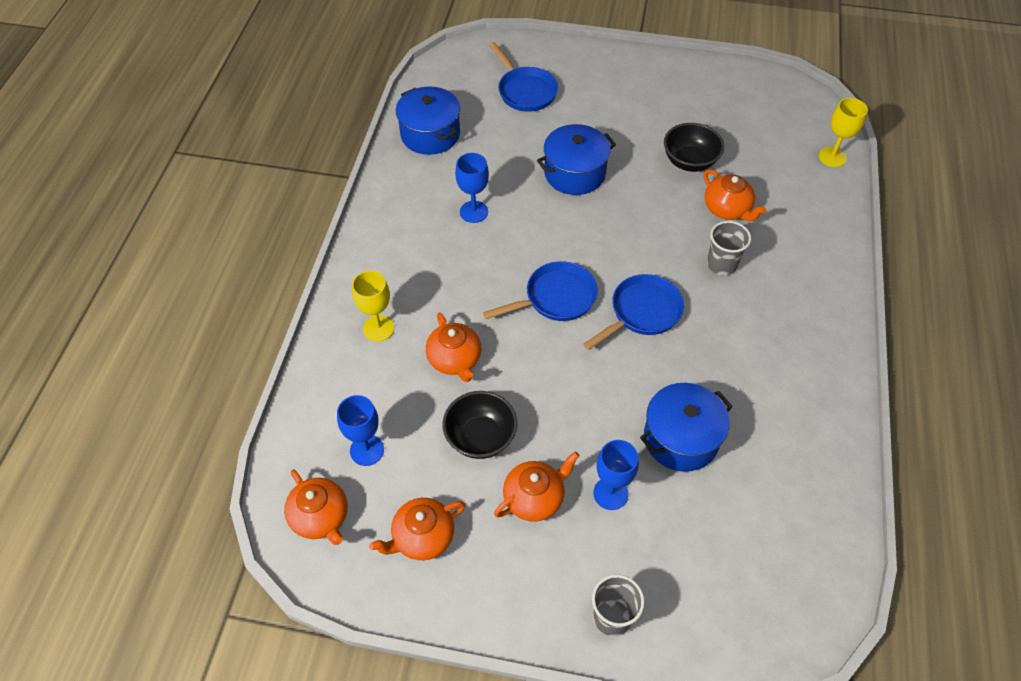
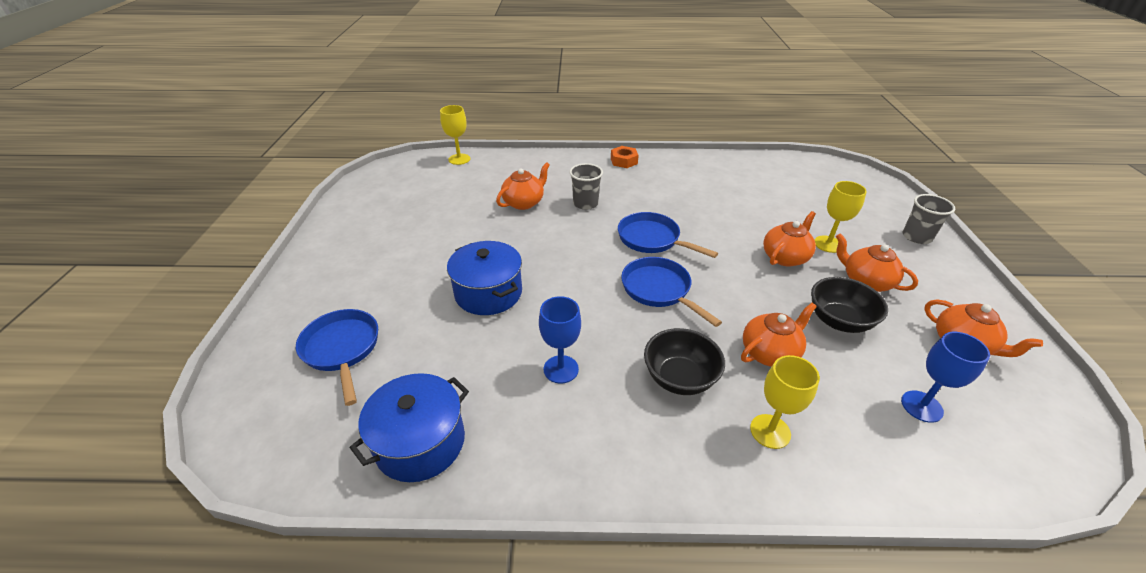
camera: 100 degrees left, 15 degrees down
(321, 517) = (1023, 430): orange teapot -> orange teapot (785, 257)
(525, 91) = (342, 349): blue pan -> blue pan turned 75 degrees counterclockwise
(610, 493) = (828, 244): blue goblet -> yellow goblet
(681, 438) = (758, 216): blue pot -> none
(689, 161) = (467, 223): black bowl -> black bowl (679, 378)
(832, 324) = (624, 161): none -> orange nut

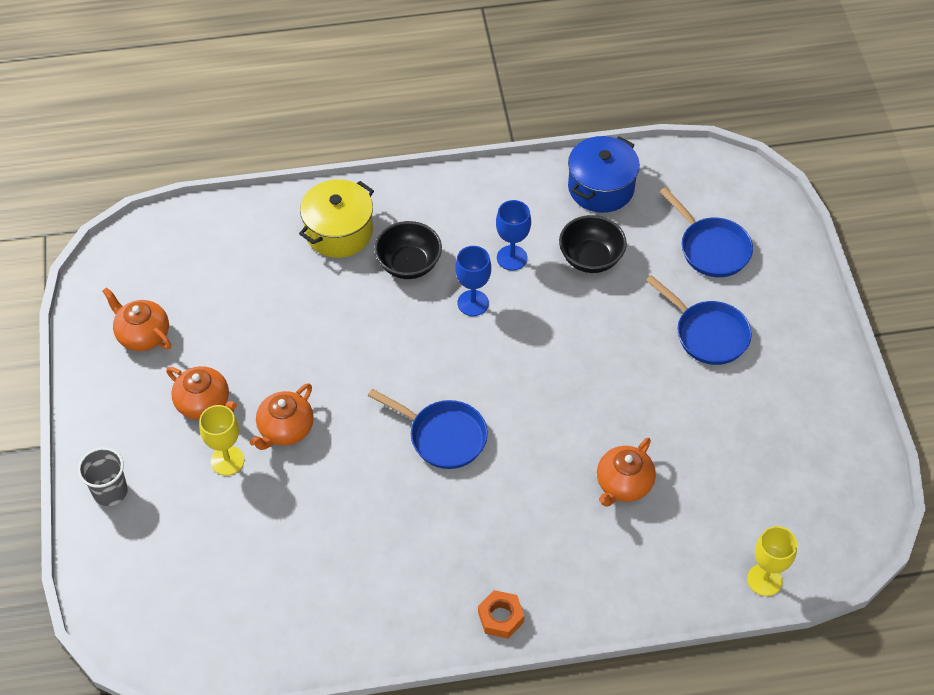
camera: 170 degrees right, 15 degrees up
(488, 293) = (608, 328): blue pot -> none
(585, 204) = (539, 495): grey cup -> none
(659, 290) = (431, 358): blue pan -> blue pan (707, 334)
(770, 352) = (326, 300): orange teapot -> none
(770, 431) = (339, 232): yellow goblet -> yellow pot
(839, 321) = (251, 345): black bowl -> black bowl (590, 258)
(921, 406) = (211, 268): blue goblet -> blue goblet (473, 303)

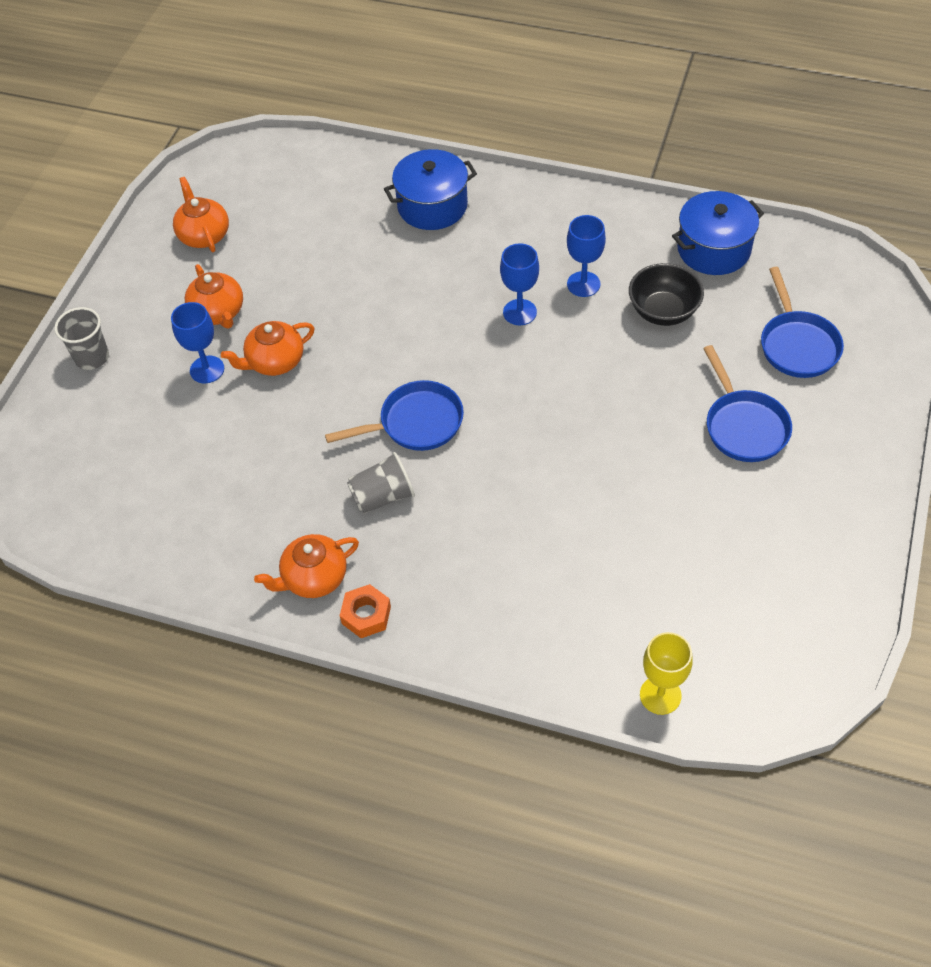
camera: 30 degrees right, 0 degrees up
(227, 460) = (207, 369): yellow goblet -> blue goblet
(339, 232) = (432, 206): yellow pot -> blue pot
(409, 264) = (479, 256): black bowl -> none
(443, 436) = (415, 423): blue pan -> blue pan turned 75 degrees counterclockwise
(453, 511) = (382, 496): none -> grey cup
(623, 484) = (566, 538): orange teapot -> orange teapot (314, 578)

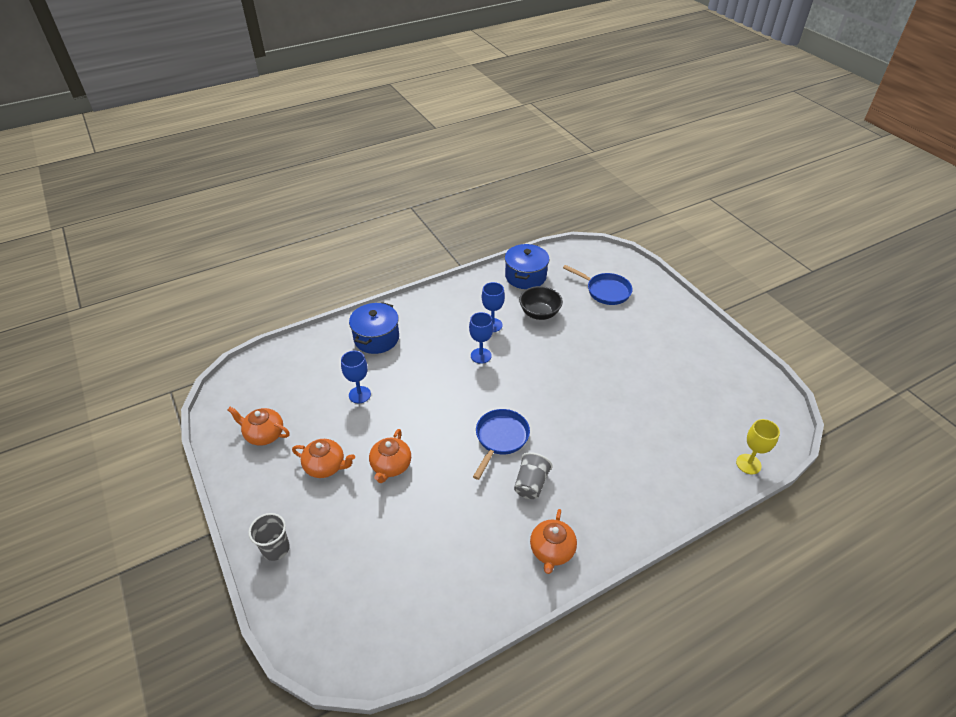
camera: 50 degrees left, 10 degrees down
(207, 369) = (357, 499): blue goblet -> blue goblet (359, 395)
(366, 615) = (598, 544): orange nut -> none
(744, 426) = (629, 335): blue pan -> none

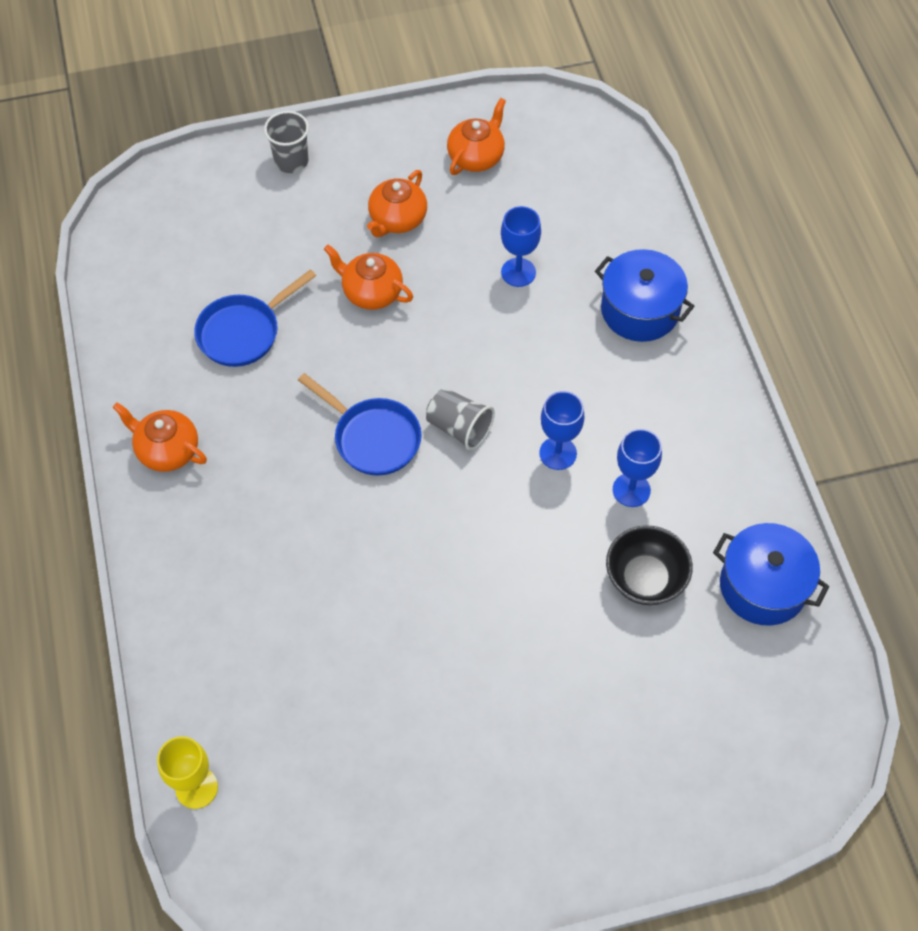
camera: 105 degrees right, 15 degrees up
(531, 484) = (278, 455): grey cup -> grey cup (459, 428)
(605, 291) = (686, 726): blue pan -> blue pan (243, 332)

